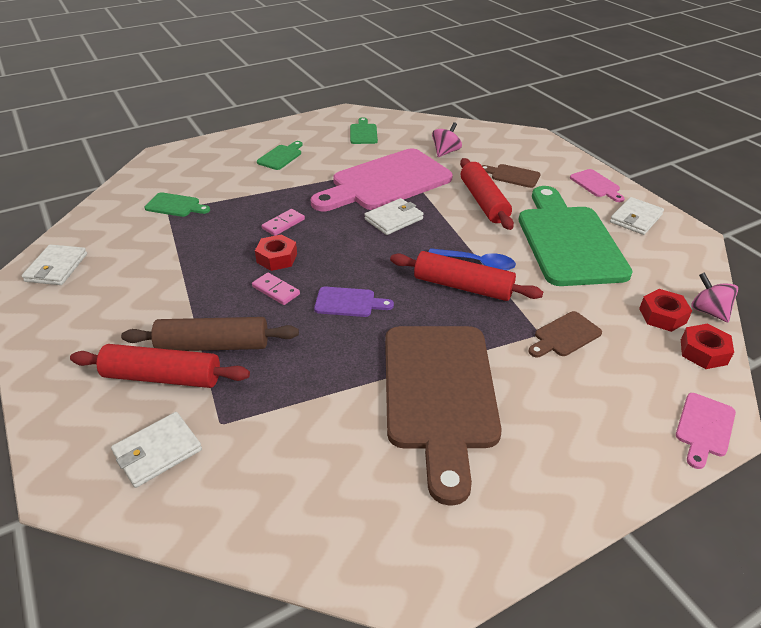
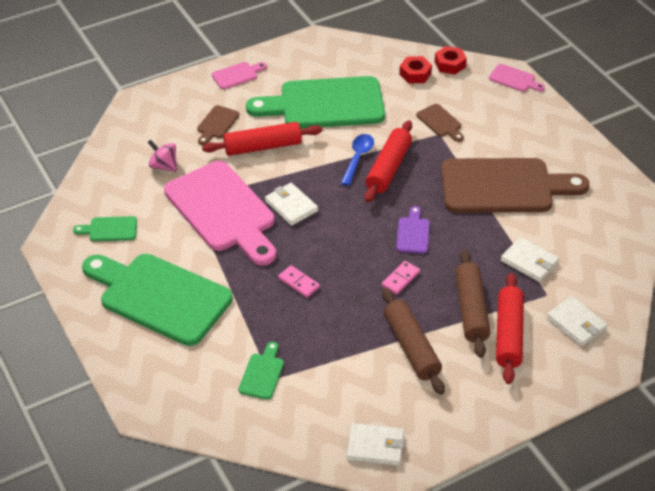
camera: 90 degrees left, 5 degrees up
(172, 295) = (411, 347): none -> brown rolling pin
(277, 258) = (354, 282): red nut -> none
(281, 156) = (159, 297): green cutting board -> green cutting board, size x2.40
(635, 218) = (292, 63): white wallet -> white wallet (529, 262)
(708, 311) = (409, 53): pink spinning top -> none

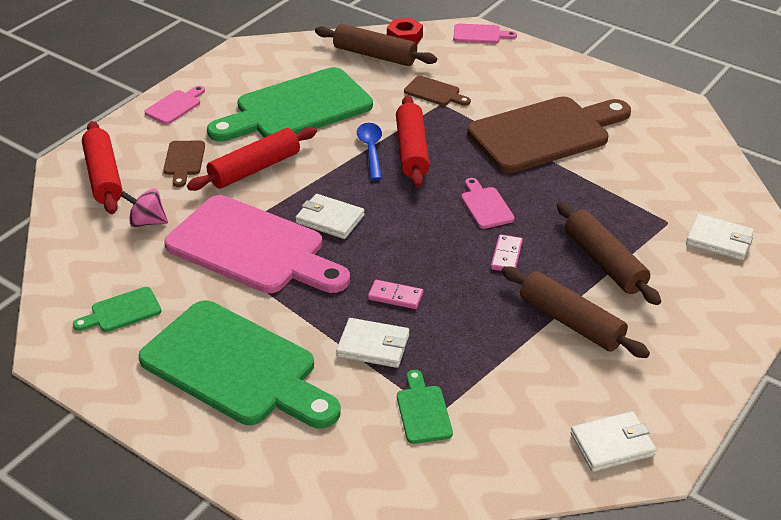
camera: 25 degrees left, 5 degrees down
(159, 297) = (236, 367): green cutting board -> green cutting board turned 150 degrees counterclockwise
(413, 233) = (485, 206): purple cutting board -> pink cutting board
(415, 74) = (375, 55): red nut -> brown rolling pin
(508, 334) = (661, 274): red rolling pin -> red rolling pin (103, 176)
(529, 262) = (626, 196): white wallet -> white wallet (373, 346)

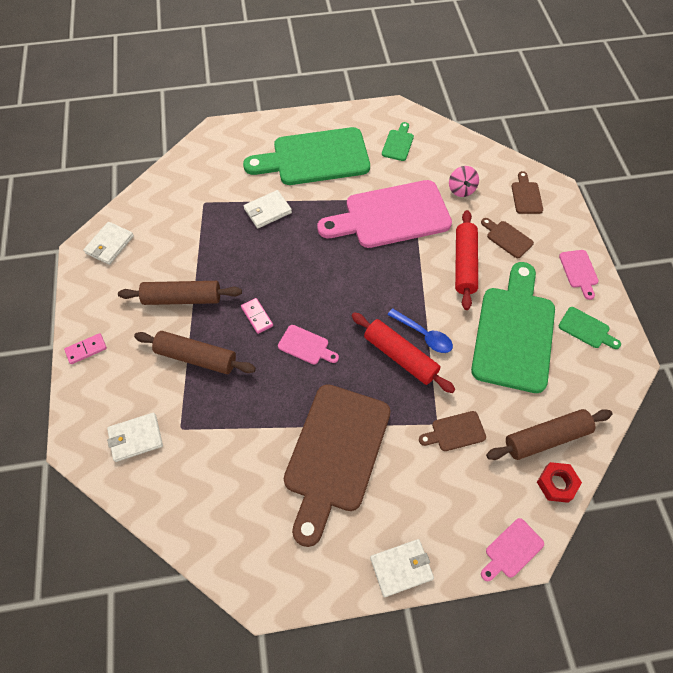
camera: 135 degrees right, 20 degrees up
(103, 176) = (526, 196): red rolling pin -> brown cutting board
(147, 222) = (461, 189): pink spinning top -> pink spinning top turned 120 degrees clockwise
(330, 219) = (378, 264): white wallet -> white wallet (401, 568)
(395, 296) = (287, 244): pink domino -> pink domino (86, 349)
(423, 411) = (211, 198): green cutting board -> green cutting board (586, 329)

